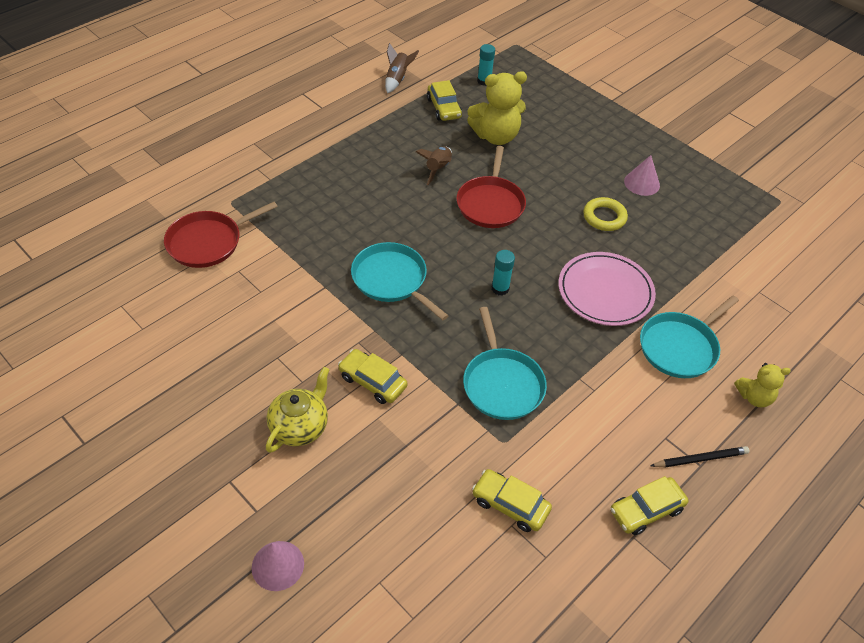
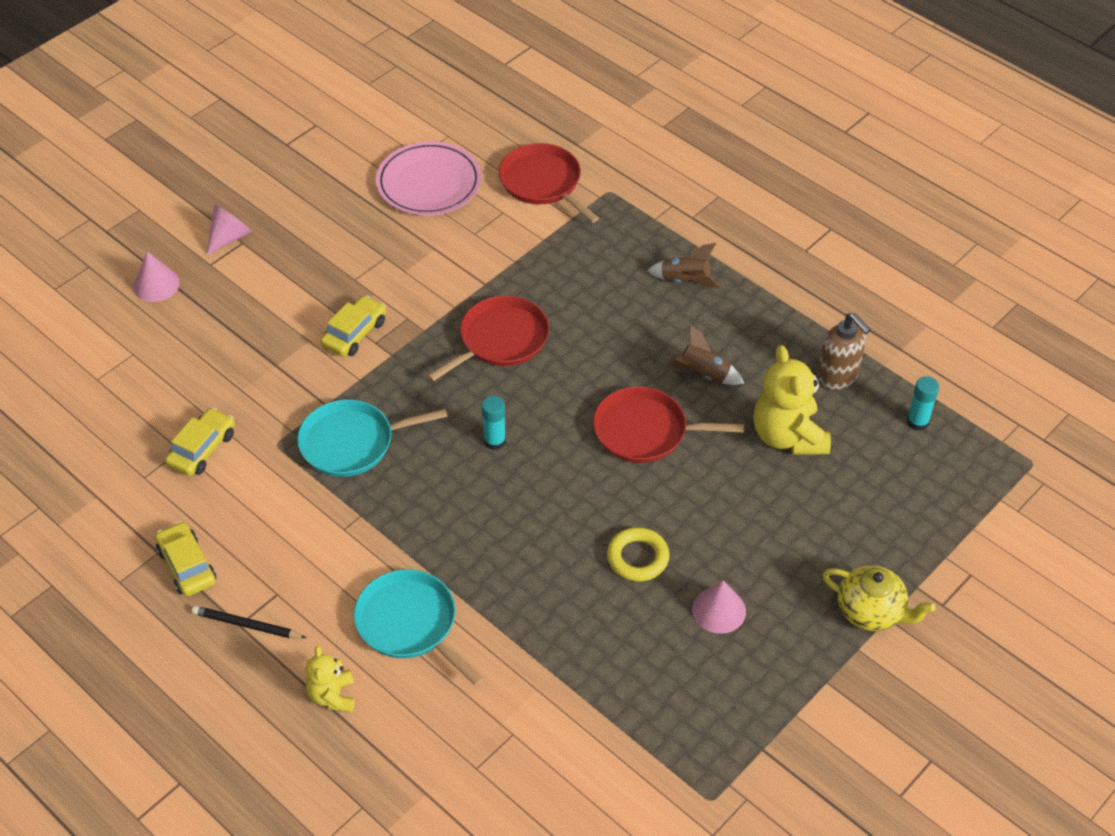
camera: 90 degrees right, 0 degrees up
(219, 494) = (229, 237): none -> pink cone
(300, 427) = (299, 283): yellow teapot -> yellow teapot (871, 612)
(392, 280) = (500, 340): turquoise pan -> red pan
(397, 79) = (891, 322): brown rocket -> brown rocket (685, 281)
(444, 108) = (838, 376): yellow car -> brown soap dispenser
(605, 292) = (497, 549): pink plate -> pink plate (429, 183)
(700, 459) = (247, 625): black pencil -> black pencil turned 120 degrees clockwise

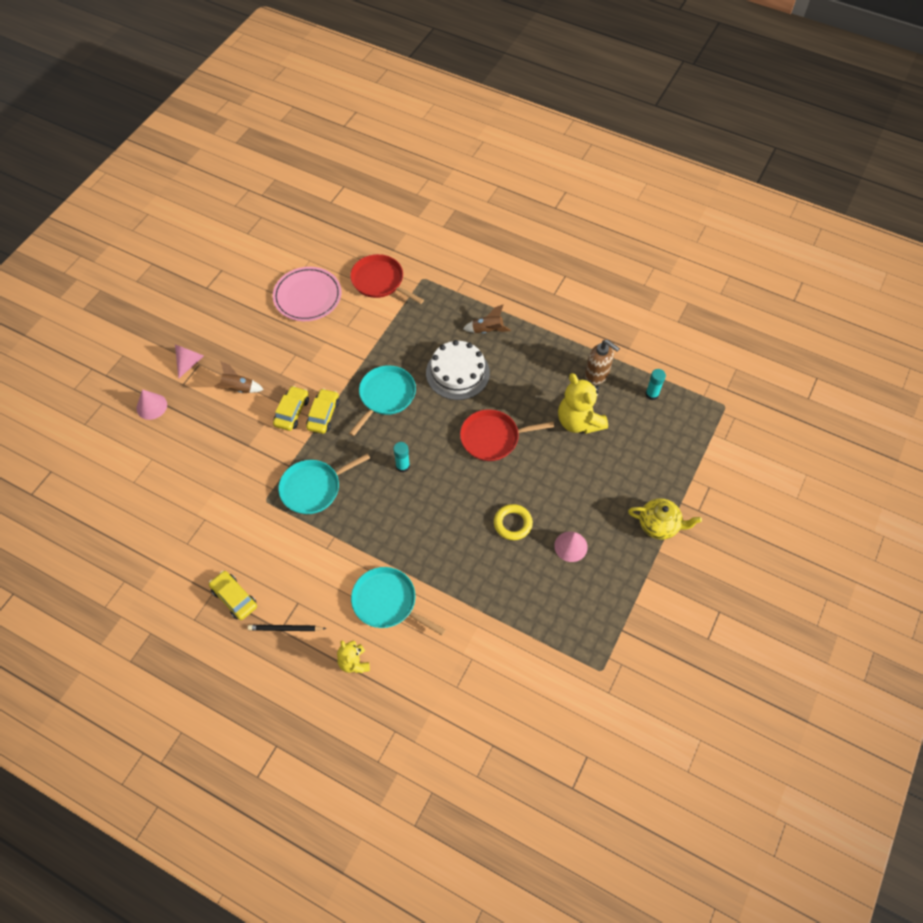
camera: 15 degrees left, 10 degrees up
(202, 449) = (218, 515): yellow car -> yellow car (323, 415)
(500, 340) = (385, 396): red pan -> turquoise pan
(620, 330) = (457, 373): none -> white cake
(704, 374) = (517, 391): brown rocket -> brown rocket (238, 389)

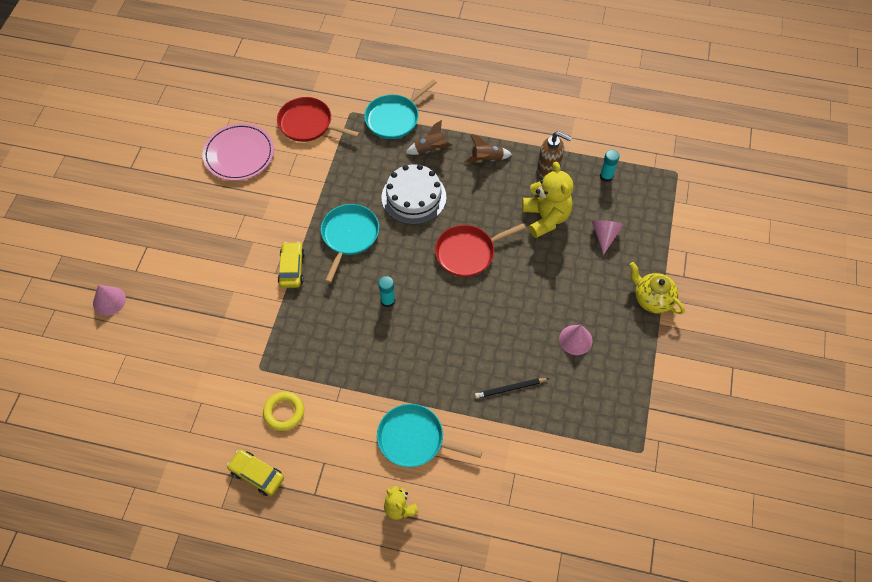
camera: 15 degrees left, 0 degrees up
(189, 362) = (136, 247): pink cone -> pink cone (604, 236)
(238, 389) = (195, 262): brown rocket -> brown rocket (487, 159)
(285, 628) = (319, 492): black pencil -> black pencil (510, 388)
(292, 412) = (259, 273): yellow car -> none
(313, 488) = (304, 344): turquoise pan -> turquoise pan (394, 118)
(512, 523) = (513, 331): yellow ring -> yellow ring (284, 412)
(579, 421) = (545, 218): yellow teddy bear -> yellow teddy bear turned 150 degrees counterclockwise
(659, 525) = (652, 299): yellow teapot -> yellow teapot turned 135 degrees counterclockwise

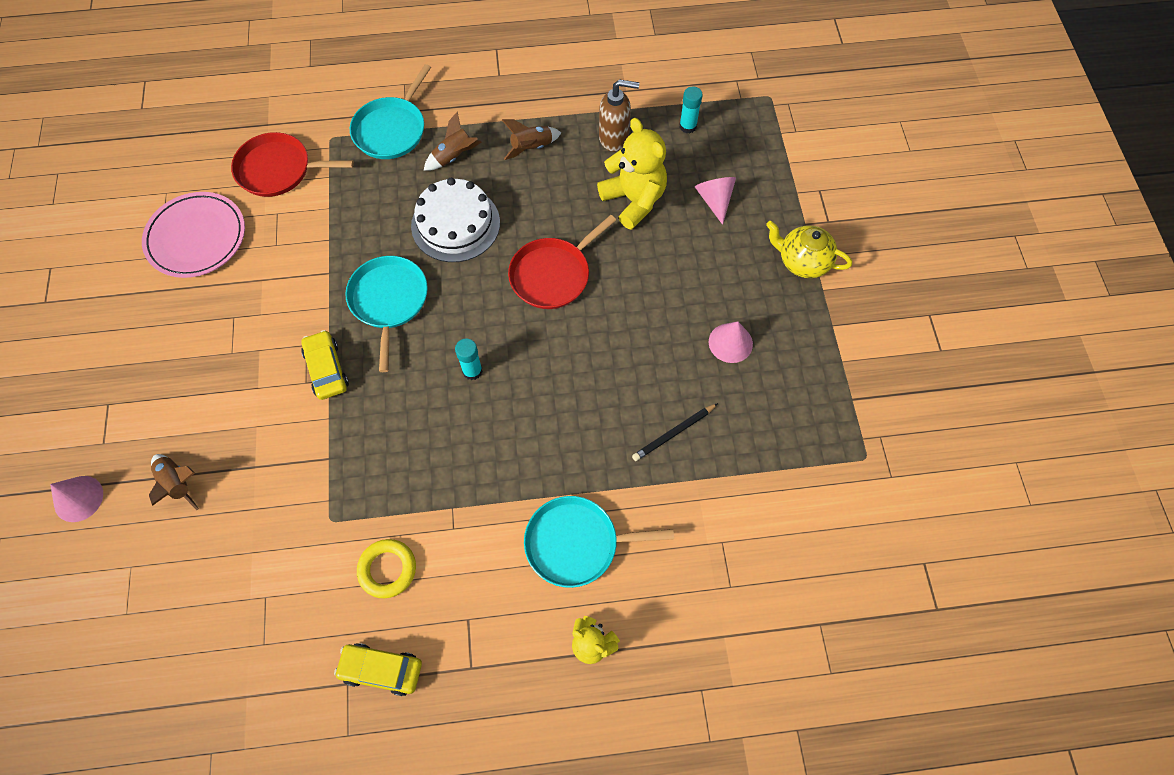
camera: 20 degrees left, 5 degrees up
(172, 312) = (178, 483): none -> brown rocket

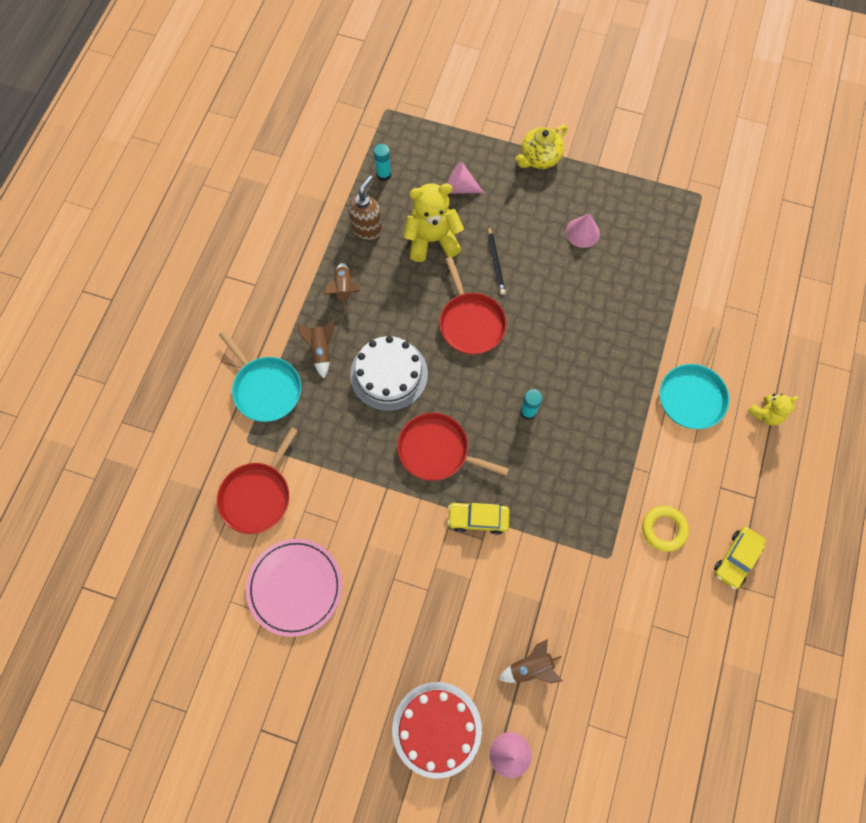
camera: 65 degrees left, 5 degrees up
(88, 418) = (437, 729): none -> red cake
(388, 301) = (437, 450): turquoise pan -> red pan
(673, 433) = (636, 299): black pencil -> black pencil (495, 262)

